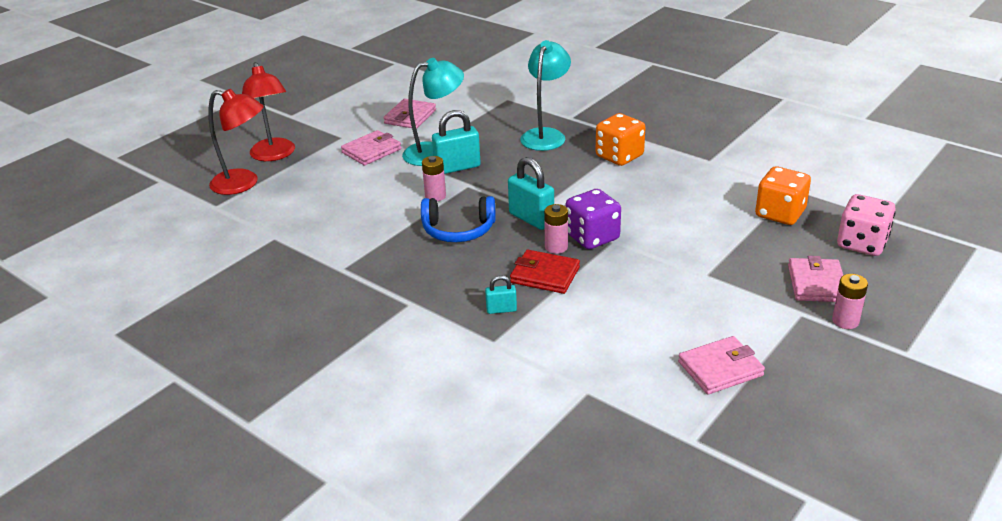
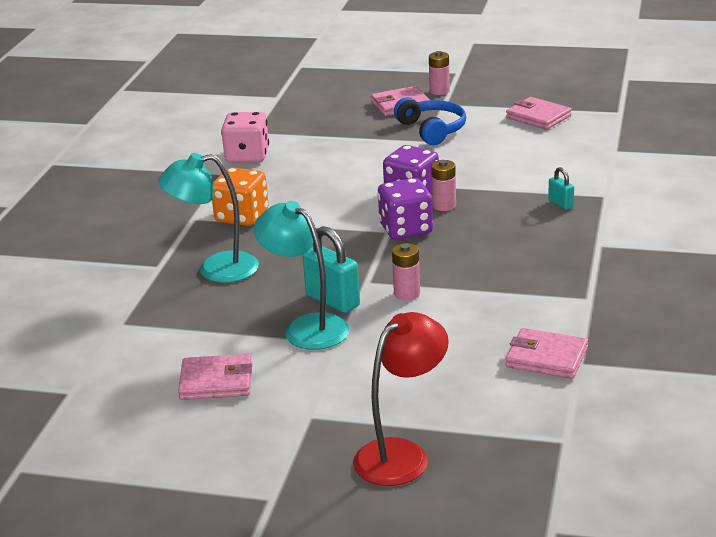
camera: 115 degrees left, 5 degrees down
(243, 184) = (494, 444): red lamp -> none
(371, 151) = (334, 375): pink wallet -> pink wallet (546, 358)
(458, 230) = (460, 259): blue headphones -> blue headphones (432, 130)
(531, 219) = (406, 229): turquoise padlock -> purple dice
(545, 275) = (492, 199): red wallet -> none
(780, 214) = (304, 130): orange dice -> none
(862, 244) = (328, 98): pink dice -> pink dice (247, 156)

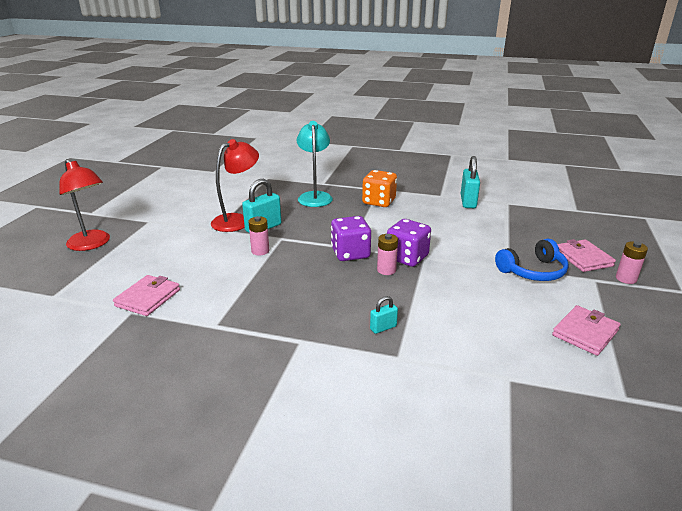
camera: 90 degrees right, 0 degrees up
(216, 381) = (199, 199): pink wallet -> none
(247, 156) = (468, 202): pink dice -> turquoise padlock
(306, 327) = (237, 220): turquoise lamp -> red lamp

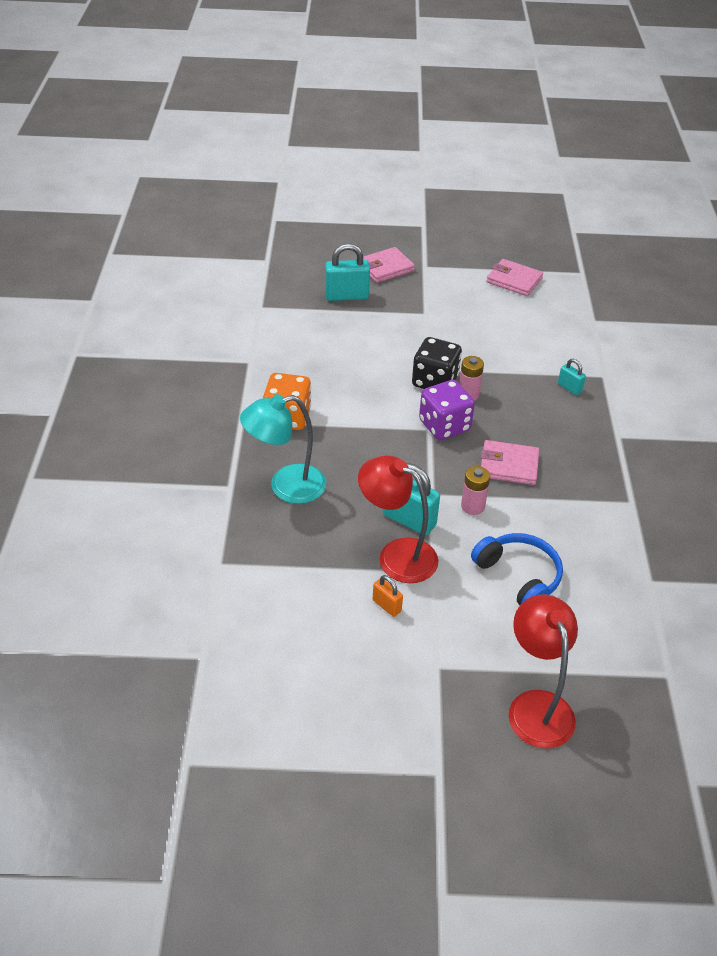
camera: 105 degrees left, 15 degrees up
(92, 244) = (536, 706): red lamp -> red lamp turned 45 degrees counterclockwise
(148, 298) = (620, 577): pink wallet -> pink wallet (508, 465)
(203, 213) = (386, 605): none -> orange padlock
(407, 257) = (435, 381): purple dice -> black dice
(468, 202) = (265, 338): turquoise padlock -> turquoise padlock (346, 296)
(533, 271) = (425, 299): blue headphones -> blue headphones (519, 576)
(626, 279) = (415, 250): pink battery -> none

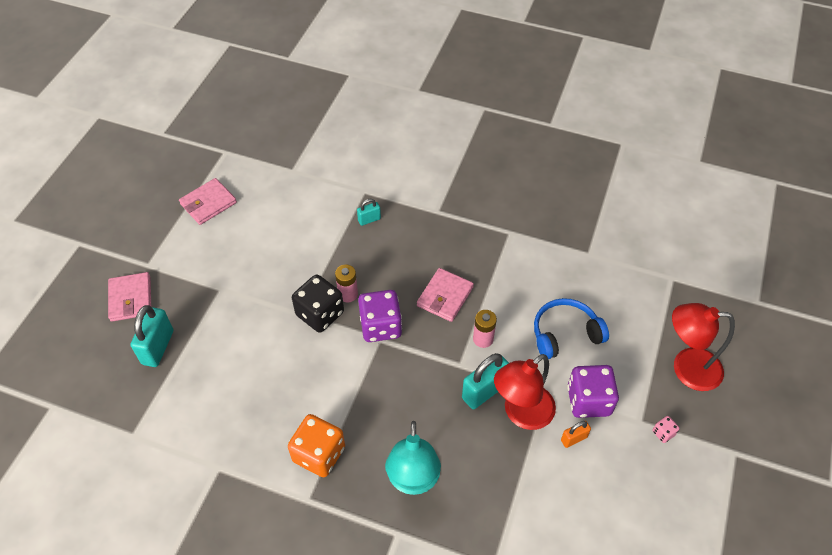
camera: 70 degrees left, 10 degrees up
(432, 691) = (663, 433): none -> pink dice
(441, 612) = (588, 401): none -> purple dice

